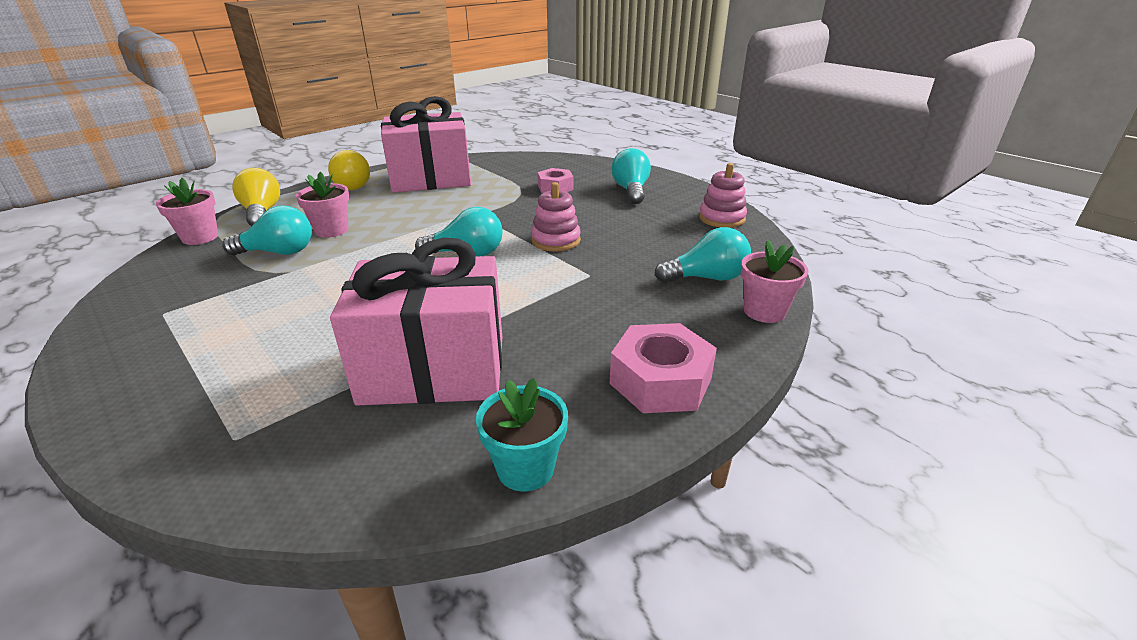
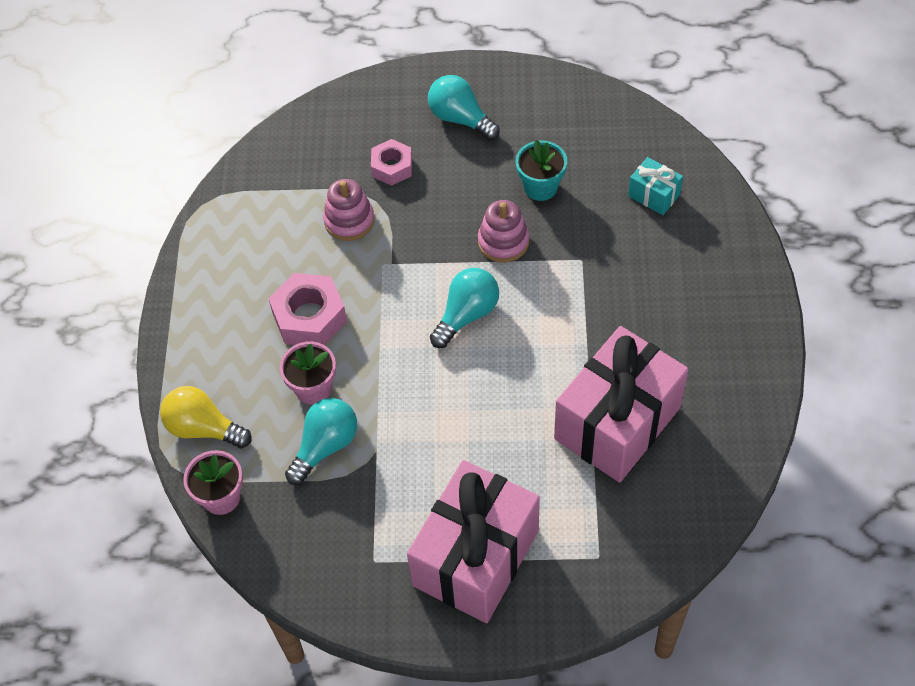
camera: 45 degrees left, 25 degrees up
(354, 185) = (204, 321): yellow light bulb -> none
(431, 179) = (258, 250): pink gift -> pink gift (476, 558)
(525, 468) = (749, 428): turquoise flower pot -> turquoise flower pot (540, 187)
(660, 381) = (736, 315): pink nut -> pink nut (309, 317)
(706, 278) = (653, 195): turquoise light bulb -> turquoise gift
(721, 218) = (578, 105): pink stacking toy -> pink stacking toy (349, 220)
(764, 311) = (721, 202): pink flower pot -> none

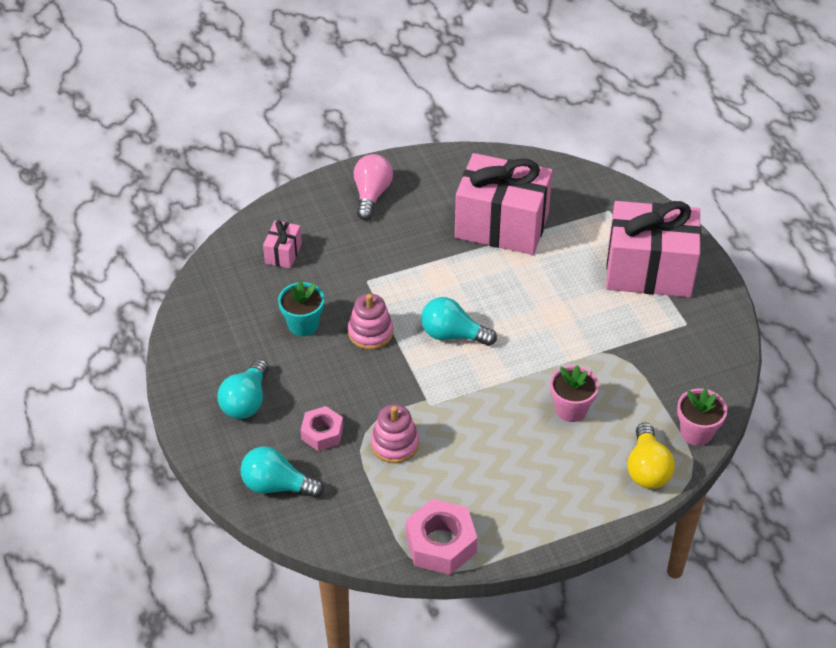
camera: 115 degrees left, 10 degrees down
(309, 317) = (507, 436): pink nut -> pink nut (441, 544)
(325, 446) = (616, 383): turquoise light bulb -> turquoise light bulb (277, 485)
(653, 195) = (283, 253): turquoise gift -> pink gift
(721, 304) = (371, 195): none -> pink light bulb

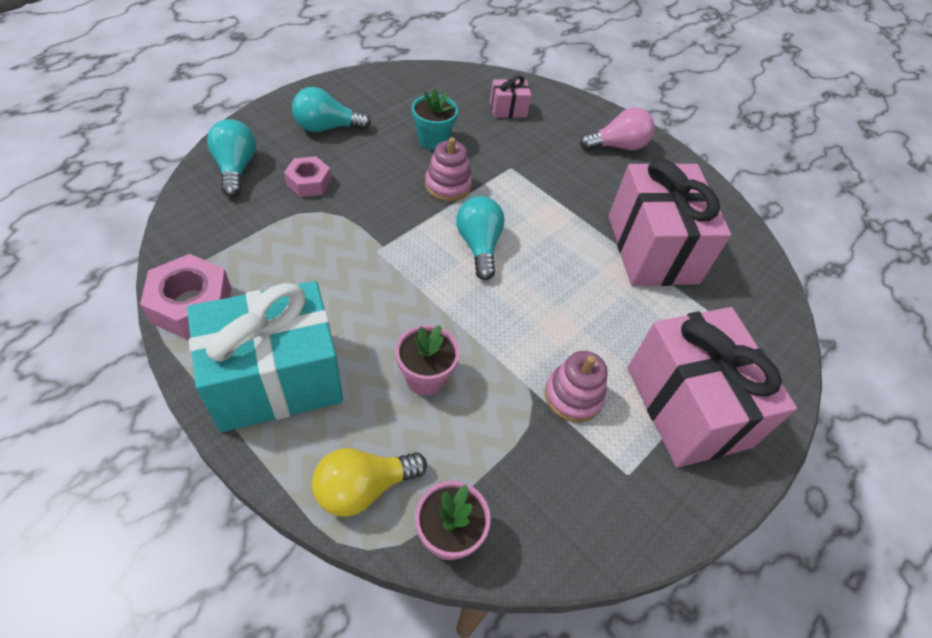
camera: 60 degrees right, 5 degrees up
(395, 444) = (314, 236): pink stacking toy -> pink stacking toy (573, 396)
(538, 500) = (276, 379): none -> turquoise gift

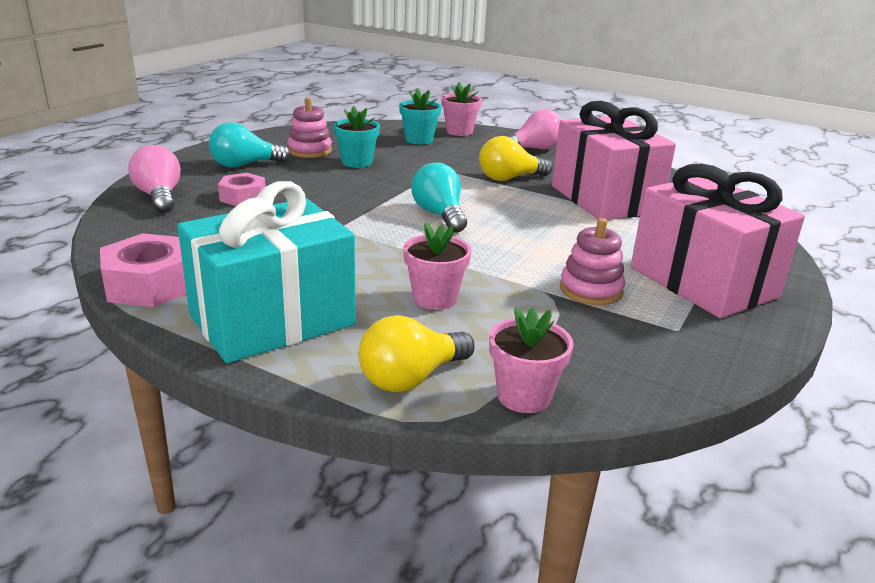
camera: 10 degrees left, 25 degrees down
(236, 168) = (159, 197): turquoise light bulb -> pink light bulb
(448, 185) = (387, 185): pink stacking toy -> pink stacking toy (310, 151)
(508, 109) = (419, 140): pink gift -> turquoise flower pot
(554, 100) = (459, 131): none -> pink flower pot
(571, 195) = (509, 178): none -> yellow light bulb

